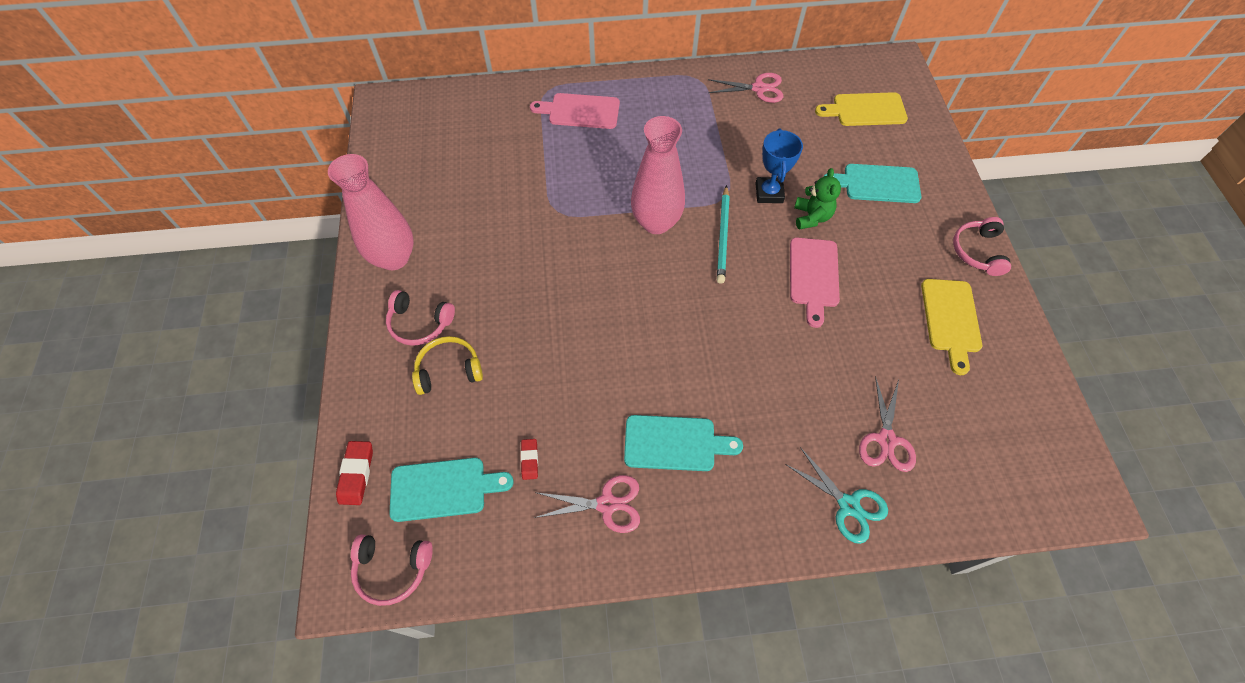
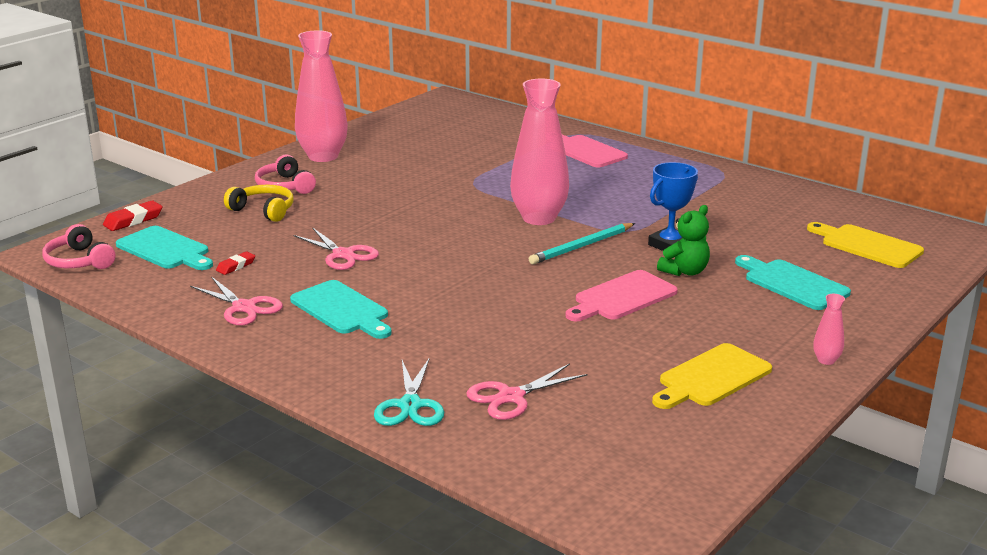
camera: 45 degrees right, 35 degrees down
(758, 88) = (774, 196): pink scissors -> pink scissors (343, 254)
(977, 251) = (826, 360): pink headphones -> pink vase

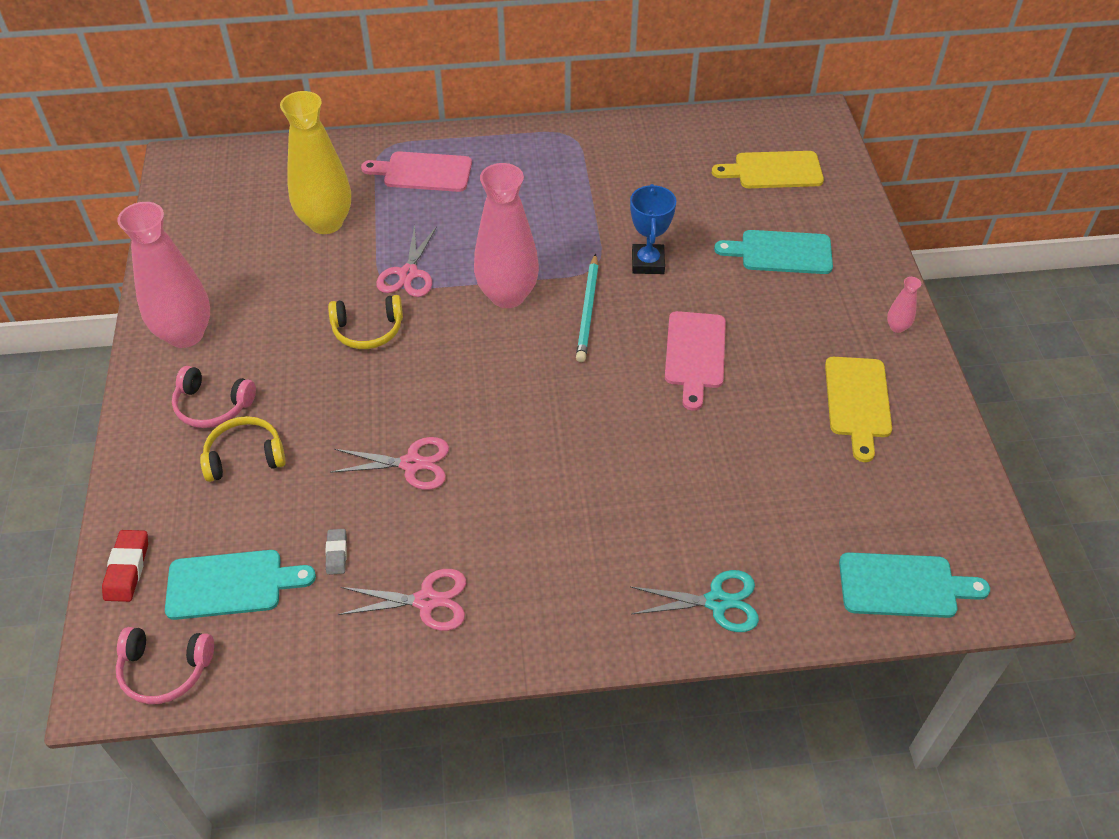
camera: 45 degrees left, 25 degrees up
(236, 266) = (336, 553): red eraser -> grey eraser
(342, 310) = (513, 535): turquoise cutting board -> turquoise cutting board (903, 585)
(410, 405) = (717, 602): turquoise scissors -> turquoise scissors turned 45 degrees counterclockwise
(423, 195) = (368, 330): none -> yellow headphones
(483, 148) = (326, 222): none -> yellow vase
(511, 397) = (768, 532): pink scissors -> pink scissors (408, 274)
(685, 271) = (697, 289): green teddy bear -> none

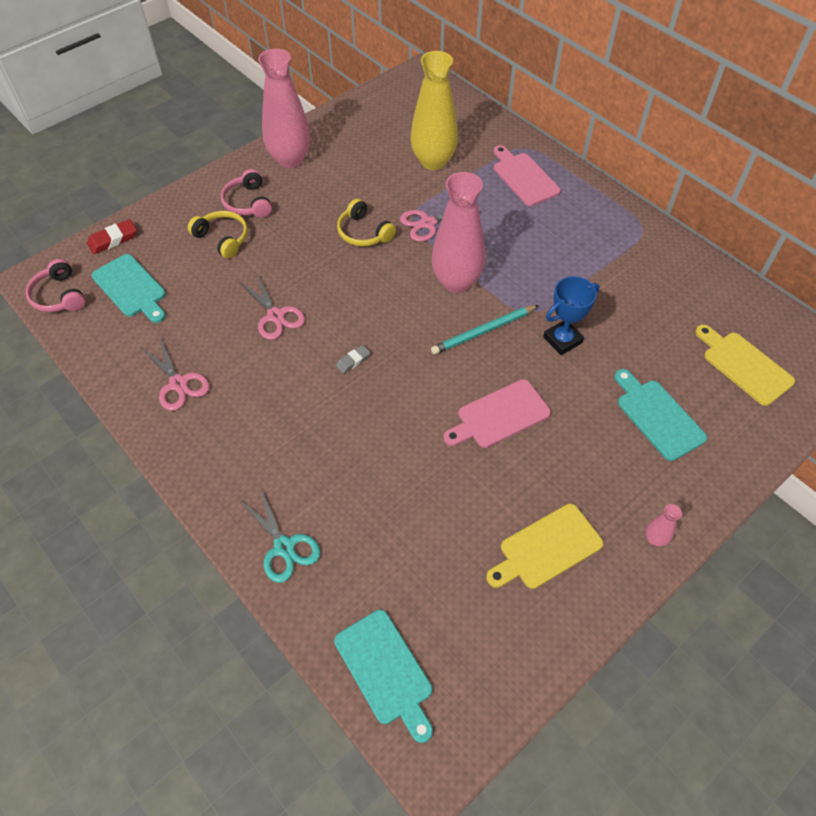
camera: 55 degrees right, 5 degrees up
(336, 553) = (183, 321): grey eraser -> grey eraser (353, 361)

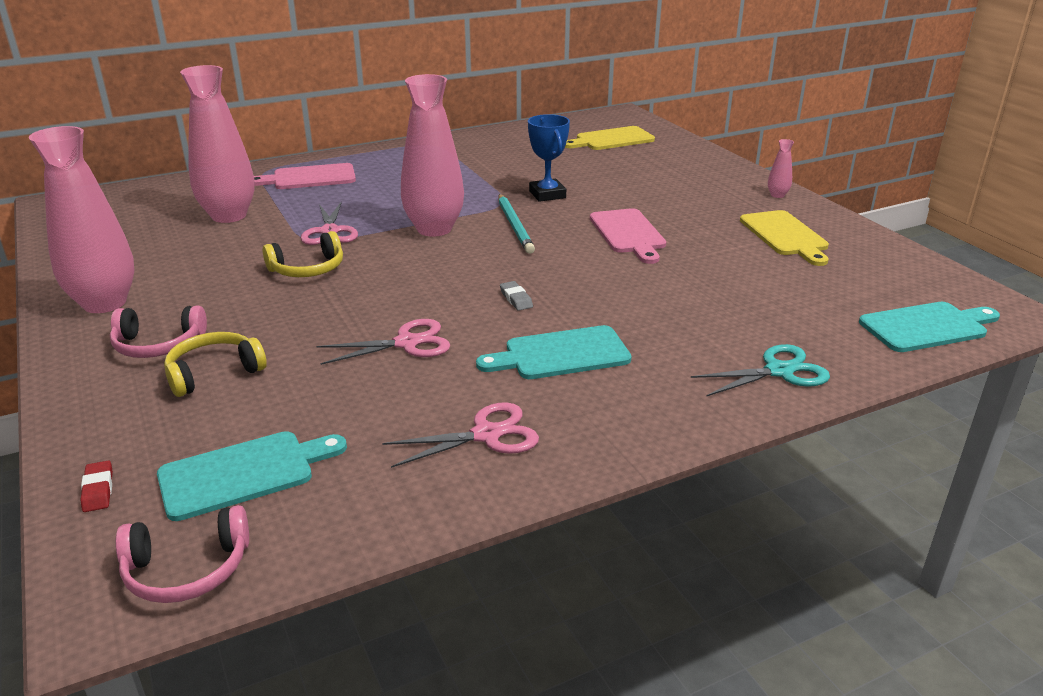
camera: 75 degrees left, 25 degrees down
(113, 240) = (98, 490): red eraser -> red eraser, size x0.65
(433, 161) = (229, 216): yellow vase -> pink vase
(657, 416) = (652, 174): turquoise cutting board -> turquoise cutting board (561, 354)

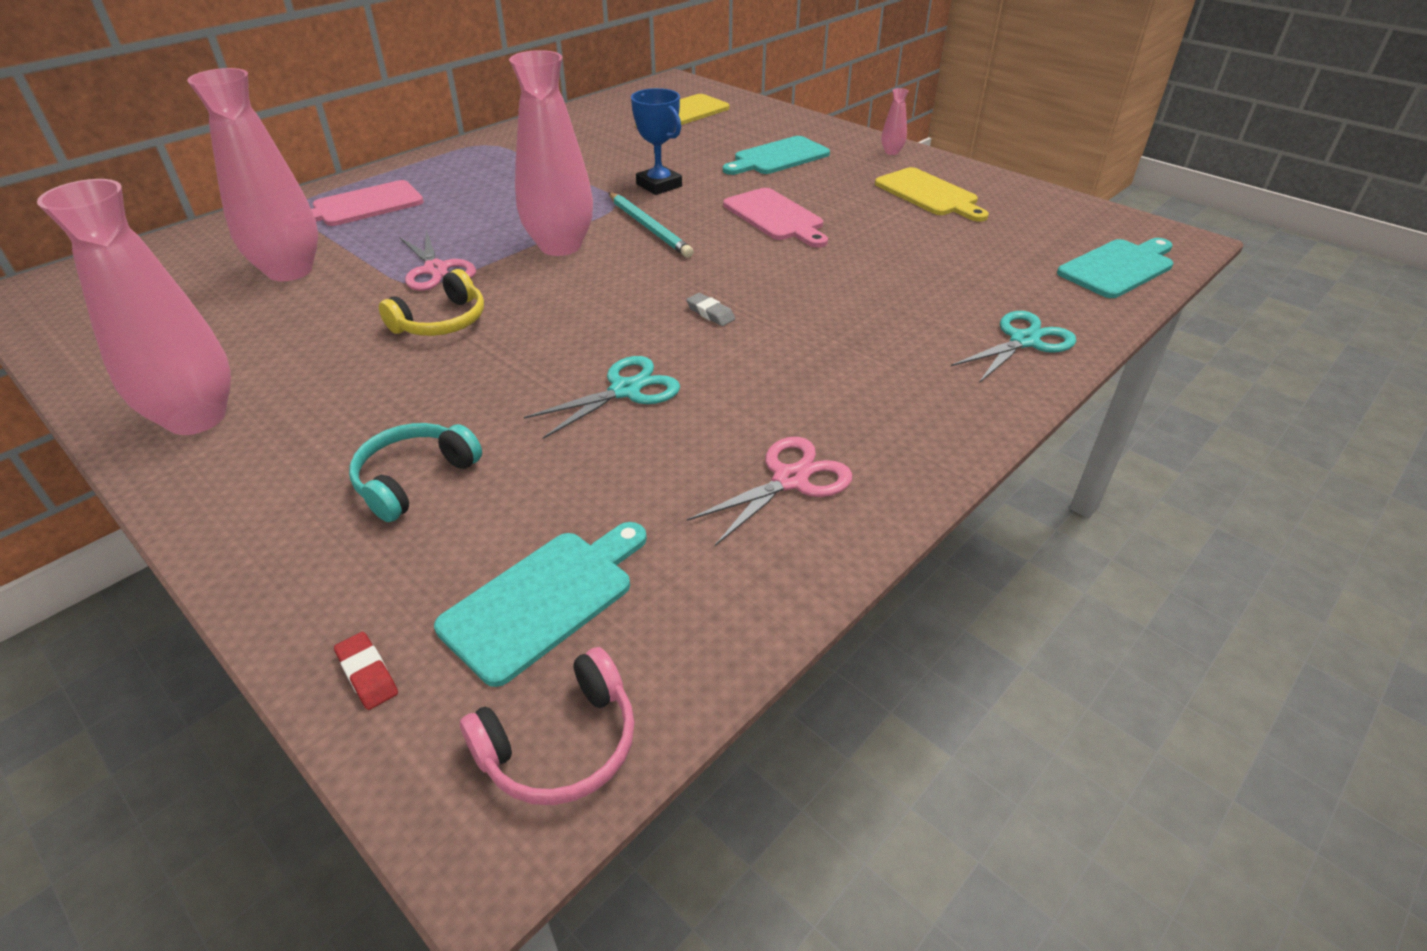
camera: 20 degrees left, 10 degrees up
(158, 345) = (313, 458): pink headphones -> none
(214, 373) = (414, 479): yellow headphones -> turquoise headphones
(406, 343) = (625, 390): pink scissors -> turquoise scissors
(561, 354) = (802, 368): turquoise cutting board -> turquoise cutting board (778, 157)

